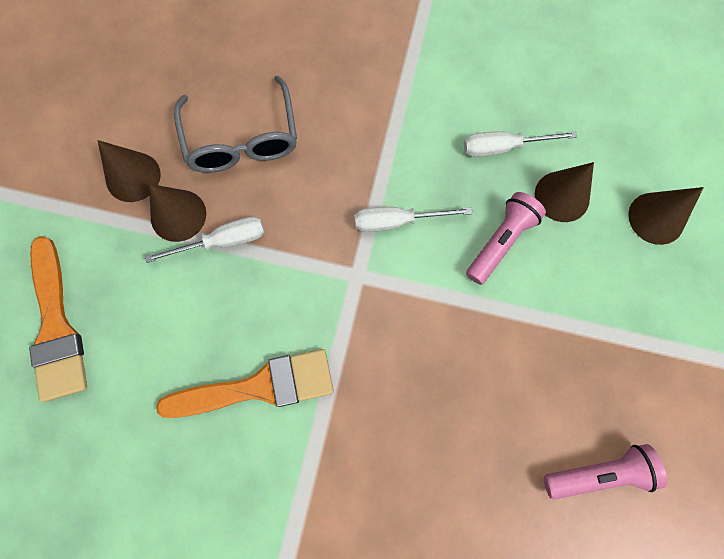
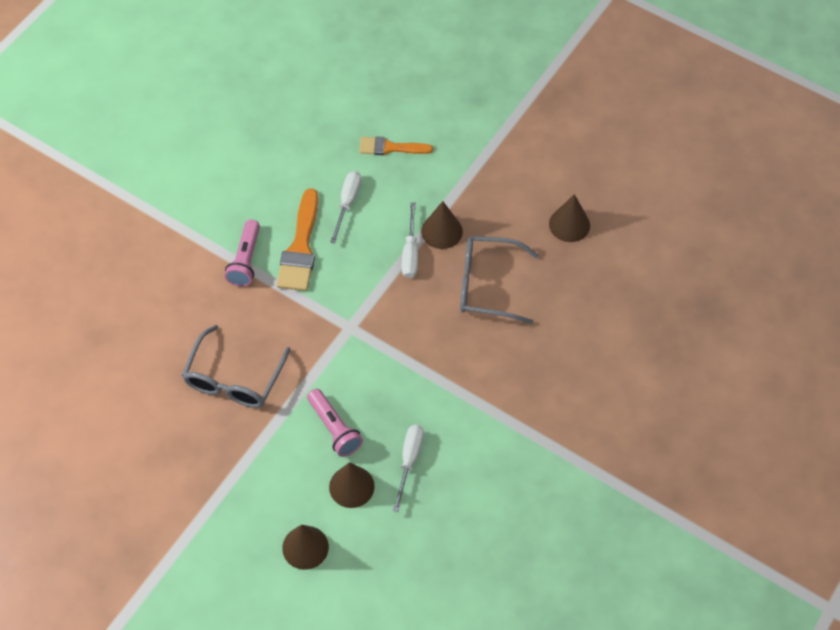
camera: 110 degrees right, 15 degrees down
(56, 327) = (390, 148): orange brush -> orange brush, size x0.64
(133, 177) = (483, 211): brown cone -> brown cone (569, 224)
(397, 221) = (379, 366): white screwdriver -> white screwdriver (347, 203)
(489, 392) = (234, 379): none -> grey glasses
(598, 473) = (153, 424): pink flashlight -> pink flashlight (245, 260)

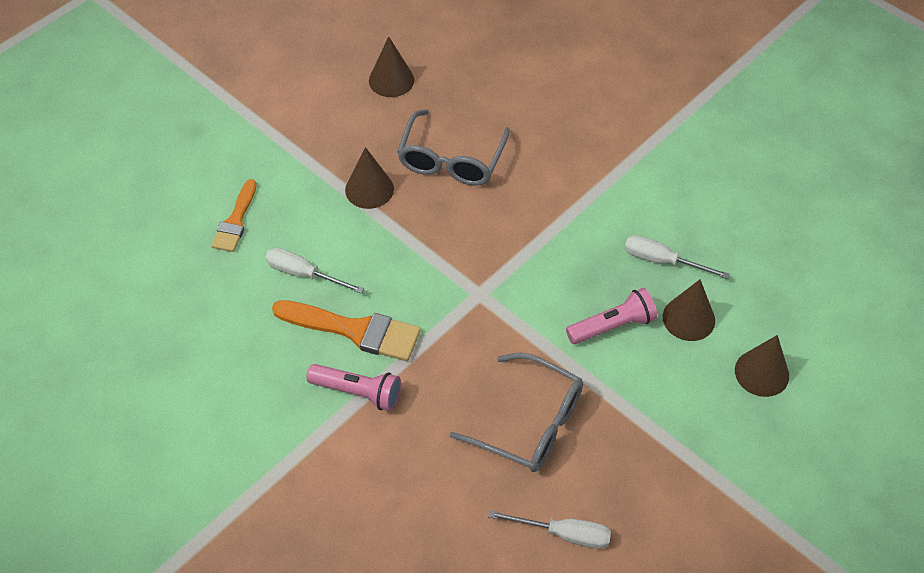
camera: 80 degrees left, 5 degrees down
(410, 253) = (391, 222): white screwdriver -> white screwdriver (564, 534)

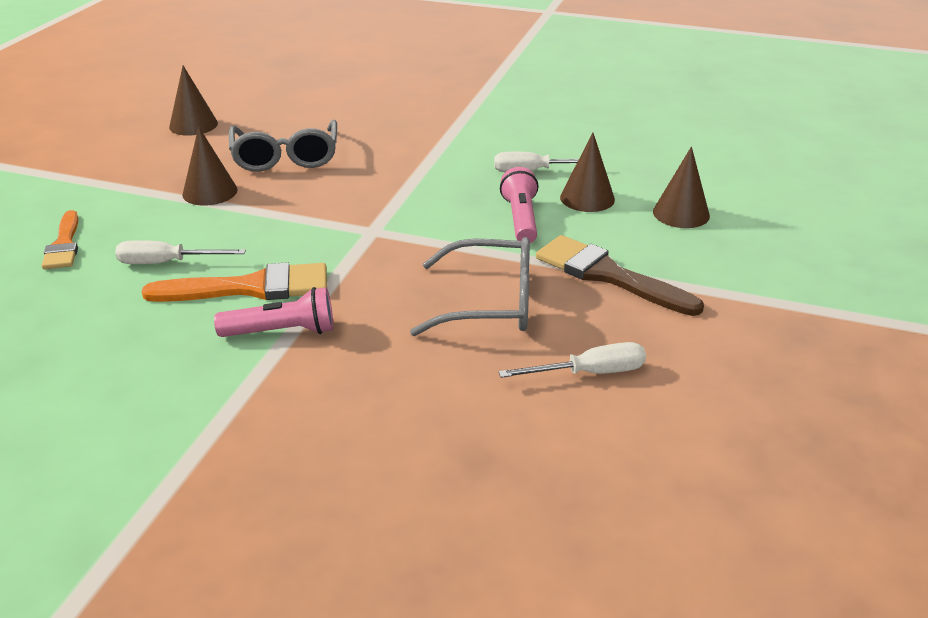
camera: 25 degrees left, 20 degrees down
(612, 326) = (521, 219): pink flashlight -> pink flashlight turned 45 degrees counterclockwise
(645, 428) = (608, 275): none -> brown brush

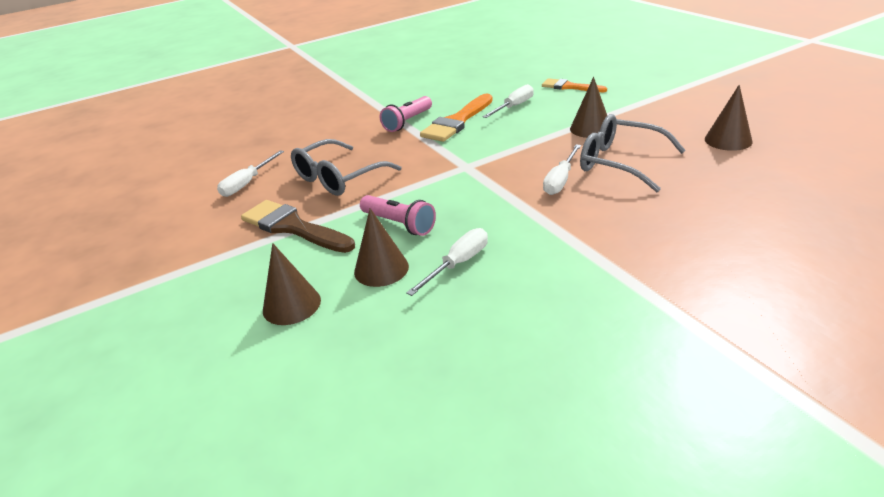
camera: 135 degrees right, 0 degrees up
(350, 173) = (560, 180): none -> white screwdriver
(608, 275) = (293, 227): brown brush -> brown brush turned 135 degrees counterclockwise

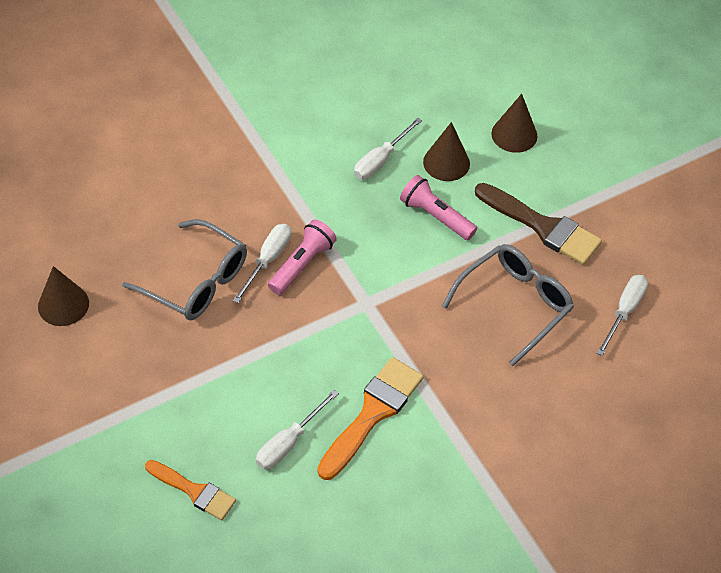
camera: 175 degrees right, 20 degrees up
(408, 122) = (442, 427): pink flashlight -> pink flashlight (302, 264)
(590, 128) = (204, 360): brown cone -> none

